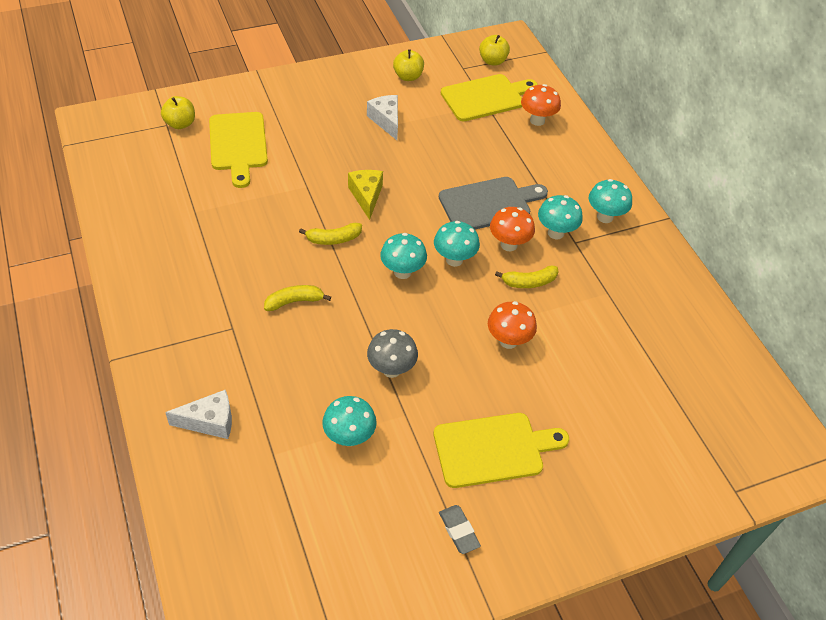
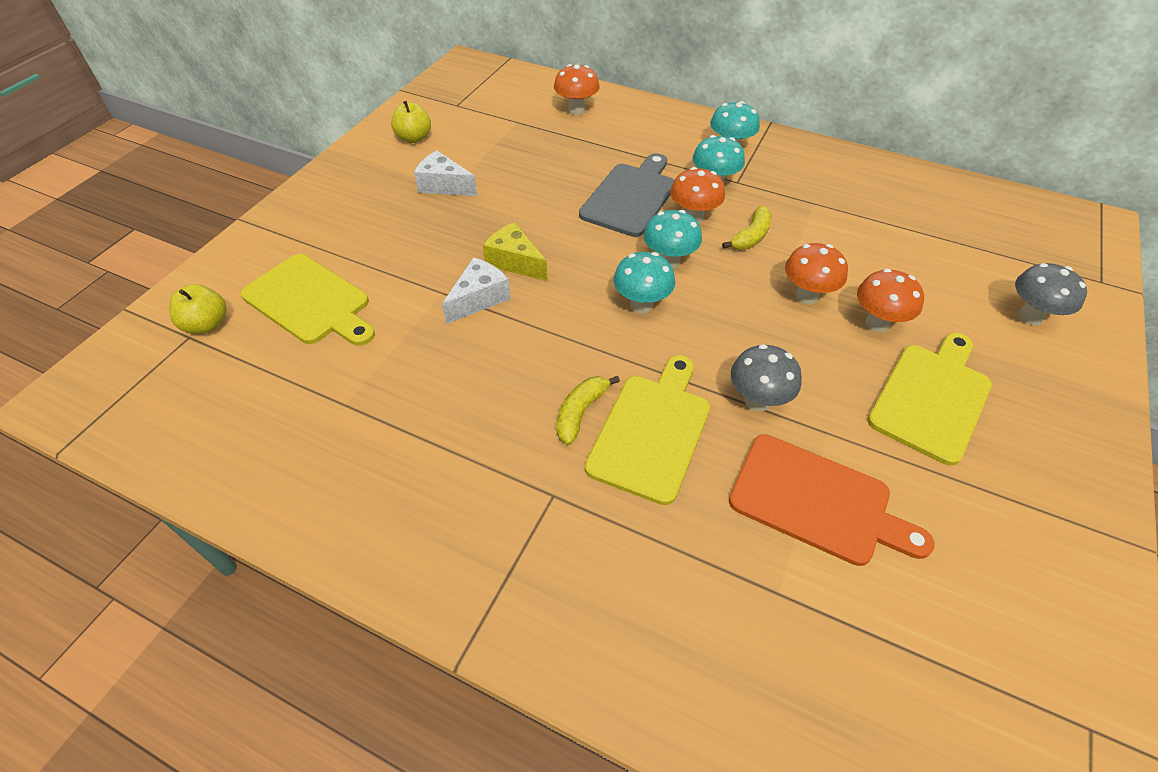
camera: 40 degrees left, 0 degrees up
(210, 422) = (669, 624): white cheese -> white cheese (479, 299)
(333, 239) = (536, 322): yellow banana -> none
(349, 437) = (816, 501): turquoise mushroom -> orange cutting board
(459, 531) = (1019, 498): grey eraser -> none
(486, 97) = (509, 116): yellow cutting board -> yellow cutting board (652, 432)
(492, 61) = (475, 86): yellow apple -> none
(527, 388) = (876, 323): none -> orange mushroom
(639, 465) = (1030, 317): none -> grey mushroom

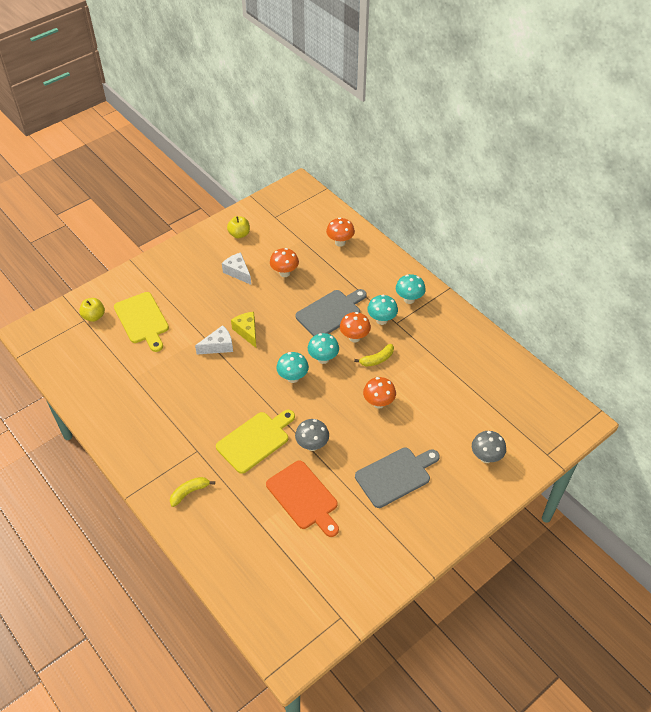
camera: 25 degrees right, 0 degrees up
(581, 412) = (230, 420): yellow banana -> yellow banana (189, 492)
(876, 323) = (402, 430): orange mushroom -> orange mushroom (284, 273)
(932, 398) = (395, 476): yellow cutting board -> grey cutting board

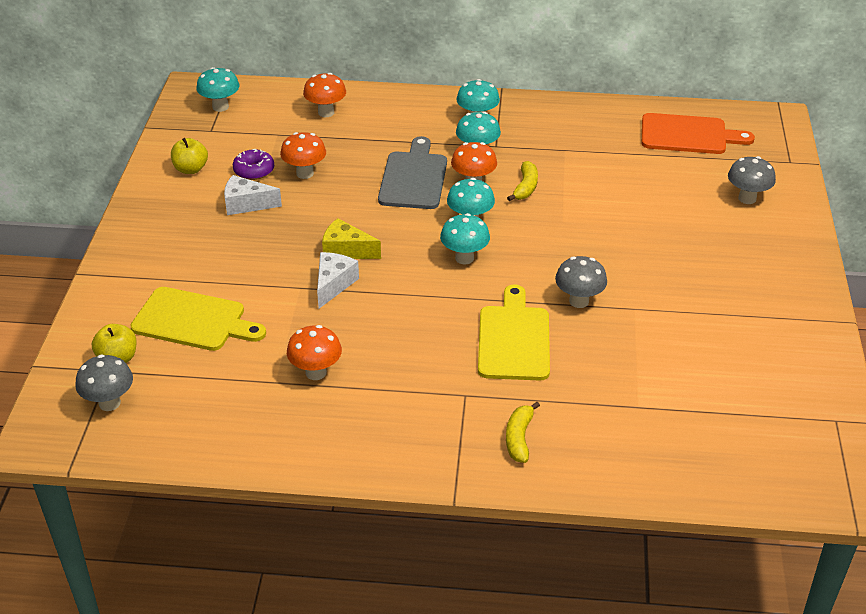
camera: 45 degrees left, 10 degrees down
(66, 336) = (109, 403): none -> grey mushroom
(264, 255) = (254, 171): none -> purple donut
(296, 205) = (220, 107): none -> turquoise mushroom
(303, 497) = (642, 351): orange cutting board -> orange cutting board (688, 135)
(378, 403) = (585, 222): orange mushroom -> orange mushroom (316, 372)
(395, 476) = (696, 269): grey cutting board -> none

